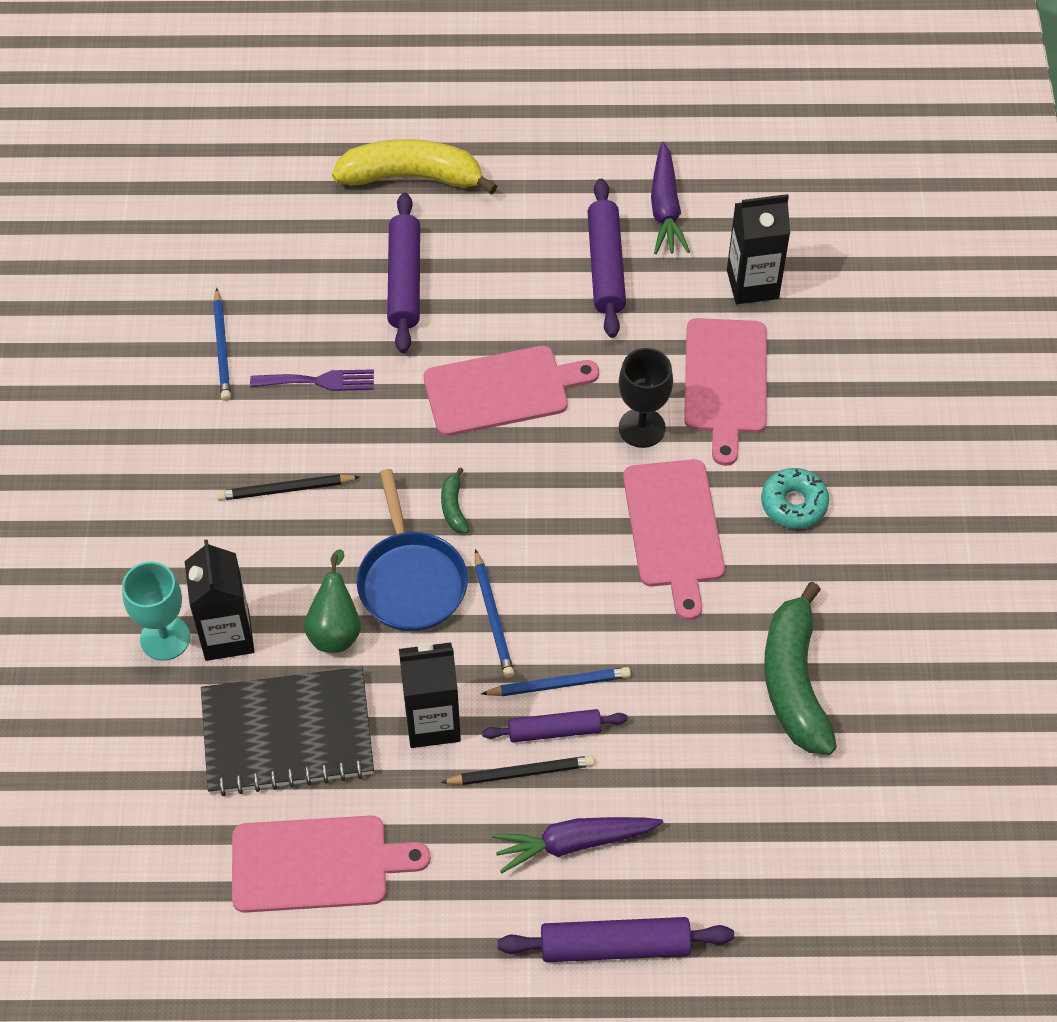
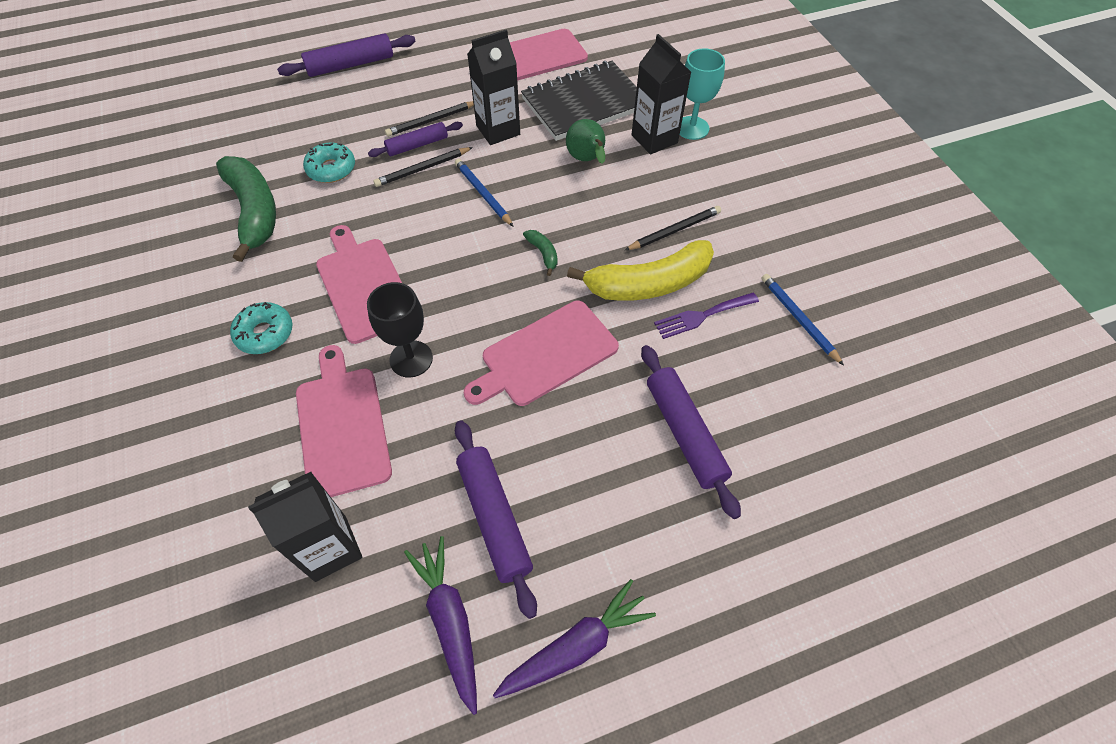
camera: 160 degrees right, 0 degrees up
(411, 580) = (551, 199): blue pan -> none
(412, 177) = (746, 563): yellow banana -> yellow banana (648, 284)
(558, 684) = (423, 169): blue pencil -> black pencil
(574, 843) = (387, 99): purple carrot -> purple carrot (576, 646)
(682, 724) = (331, 169): none -> turquoise donut

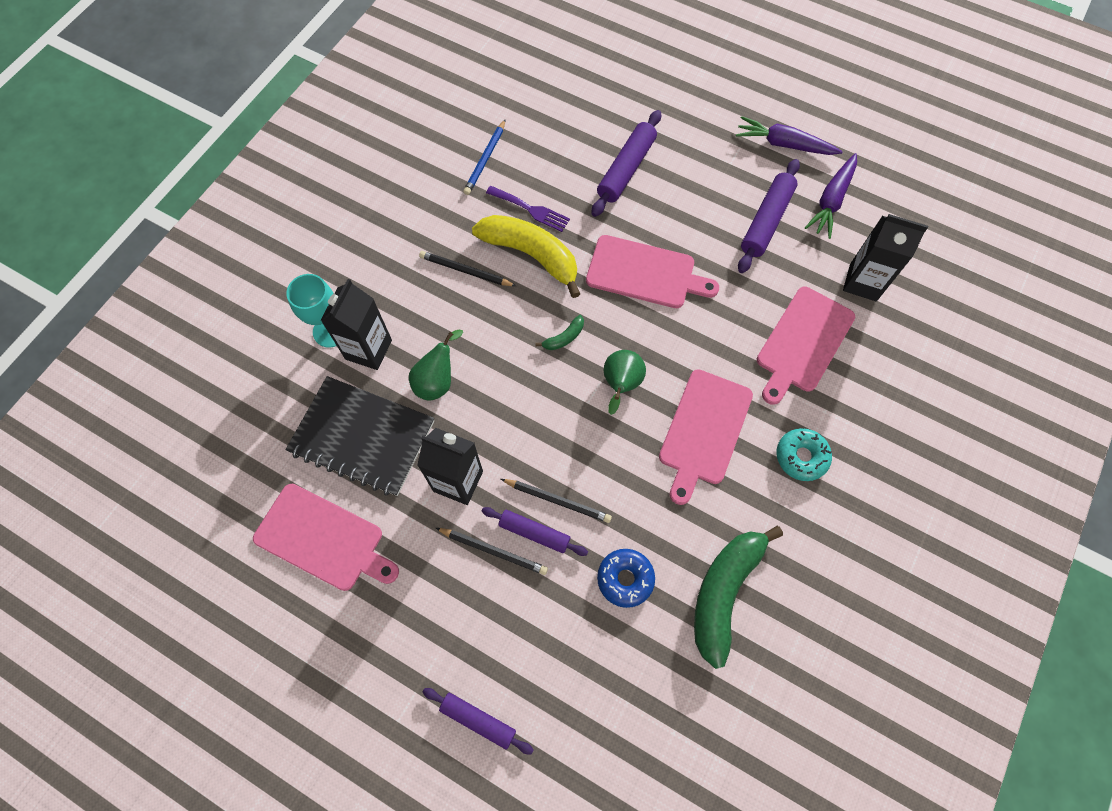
camera: 130 degrees left, 10 degrees up
(331, 169) = (625, 579): turquoise donut -> blue donut
(350, 65) = (478, 720): purple rolling pin -> purple rolling pin, size x0.66
(411, 359) = (724, 346): black goblet -> none
(462, 261) = (621, 385): none -> green pear
(483, 194) = (543, 428): blue pencil -> none
(543, 253) = (564, 337): green banana -> green banana turned 150 degrees counterclockwise

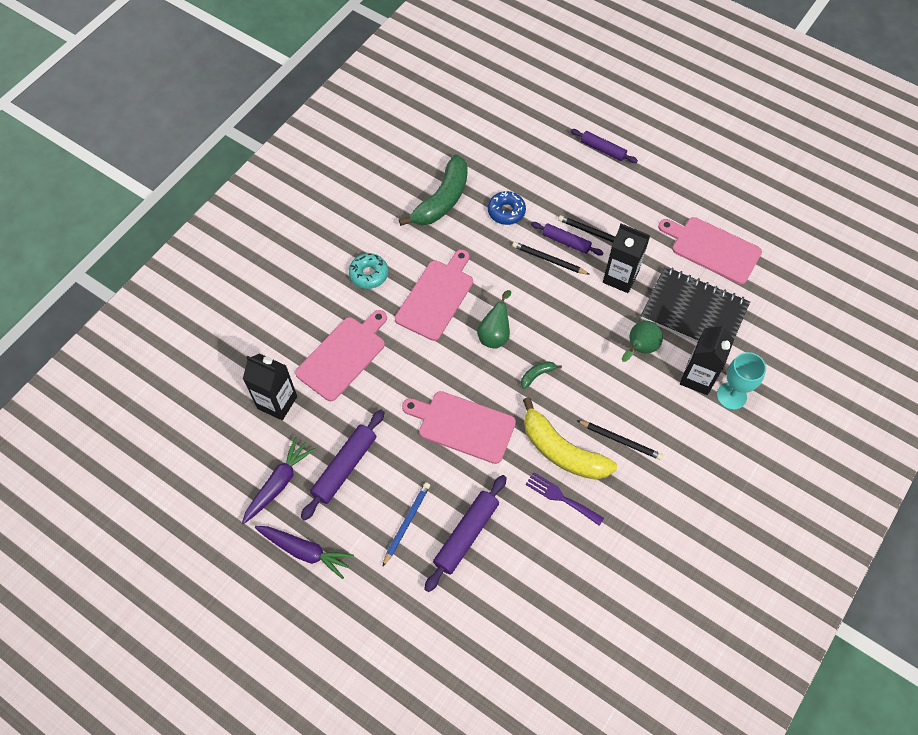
camera: 175 degrees left, 5 degrees down
(485, 159) = (605, 558): blue pencil -> blue pencil (406, 523)

